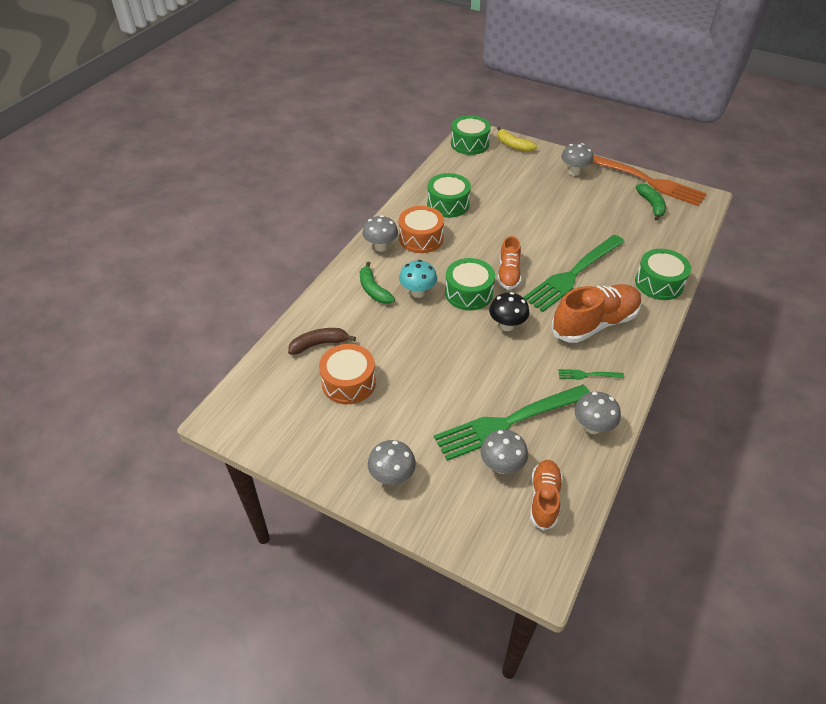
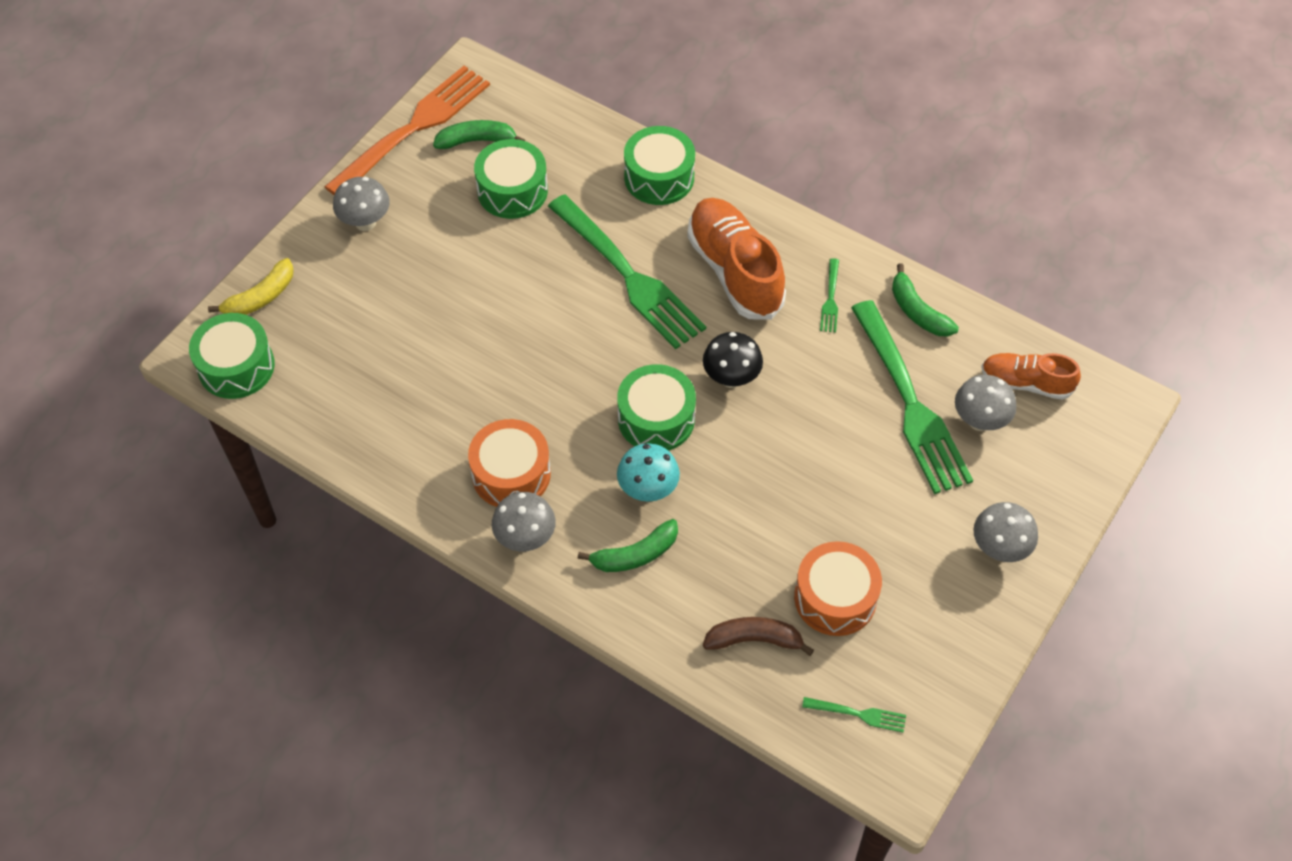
camera: 85 degrees left, 10 degrees up
(267, 396) = (858, 714): none -> green fork
(319, 344) = (754, 639): brown banana -> brown banana turned 105 degrees clockwise
(448, 204) = (421, 423): green drum -> green drum (512, 190)
(508, 274) = (617, 359): orange shoe -> none
(592, 427) = (918, 312): grey mushroom -> green banana

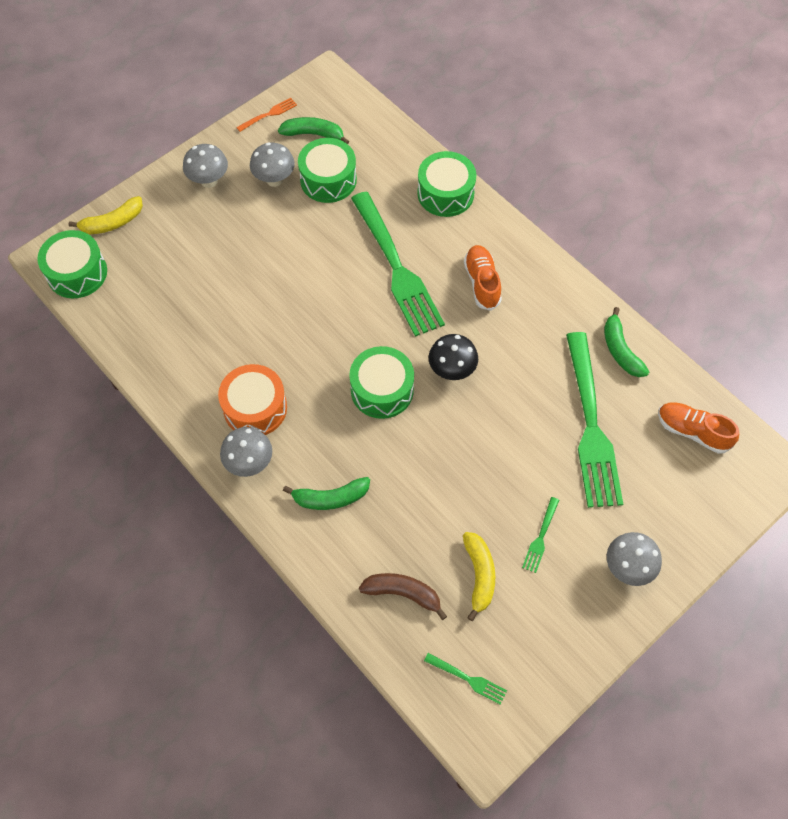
camera: 15 degrees right, 5 degrees up
(413, 128) = (269, 114): orange fork -> orange fork, size x0.40
(648, 490) = (357, 447): turquoise mushroom -> none
(734, 271) = (482, 283): orange shoe -> orange shoe, size x0.59
(830, 299) = (552, 323): green fork -> green fork (540, 537)
(835, 598) = (479, 575): orange drum -> yellow banana
(979, 421) = (644, 454): grey mushroom -> grey mushroom (274, 180)

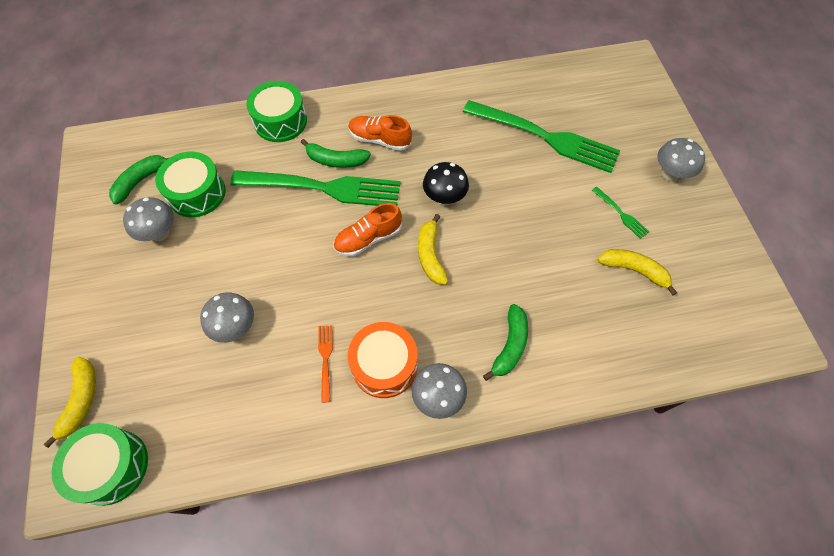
camera: 60 degrees left, 0 degrees up
(209, 181) = (113, 287): grey mushroom -> grey mushroom (235, 327)
(269, 114) = (87, 204): orange fork -> orange fork (325, 359)
(382, 390) = (430, 255): green drum -> yellow banana
(403, 593) = (625, 333): brown banana -> none
(468, 679) = (719, 323): green fork -> none
(620, 350) = (495, 89): green banana -> green banana (336, 160)
(692, 431) = (583, 85): orange shoe -> orange shoe (368, 238)

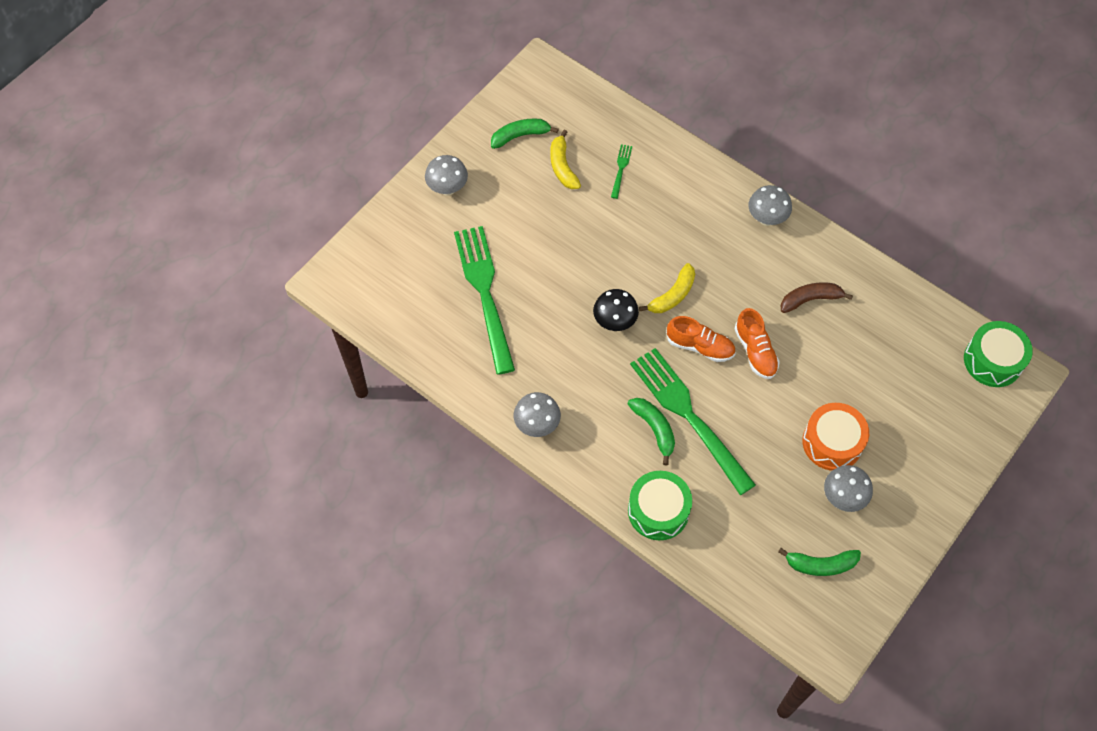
camera: 130 degrees left, 0 degrees up
(81, 400) = (985, 419): yellow banana -> none
(197, 193) = (786, 507): green drum -> none
(235, 327) = (848, 373): grey mushroom -> grey mushroom (537, 425)
(325, 359) = (810, 299): orange fork -> brown banana
(380, 139) = (602, 413): orange shoe -> orange shoe (755, 351)
(384, 365) = (778, 263): orange drum -> orange drum (832, 442)
(510, 345) = (692, 203): green banana -> green banana (520, 136)
(621, 214) = (518, 200): green fork -> green fork (621, 169)

